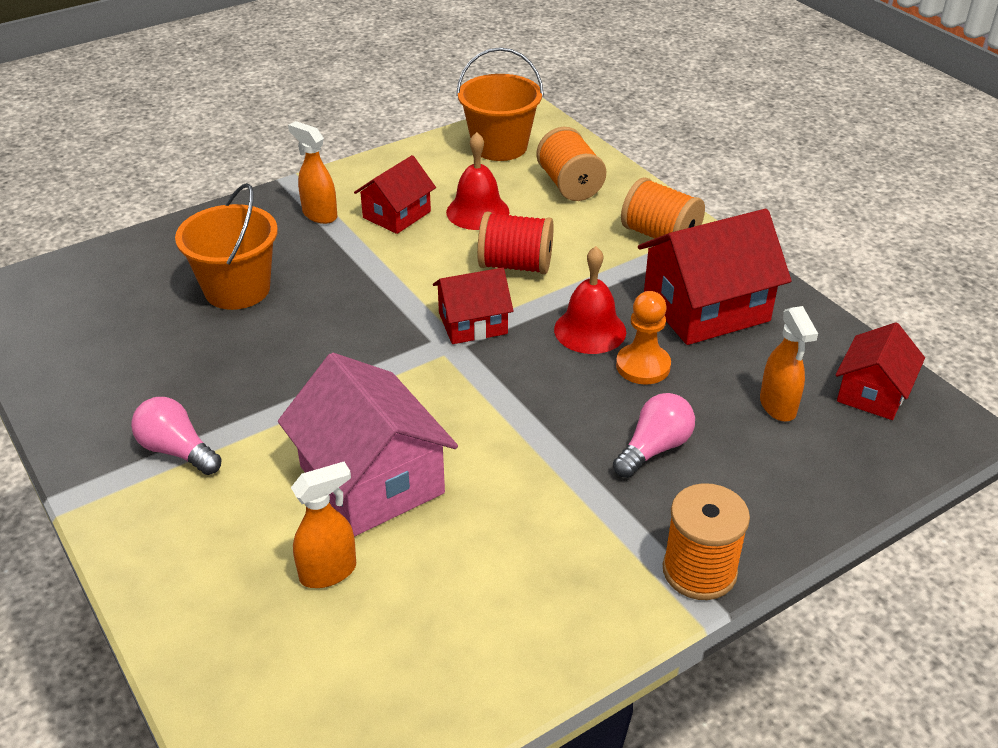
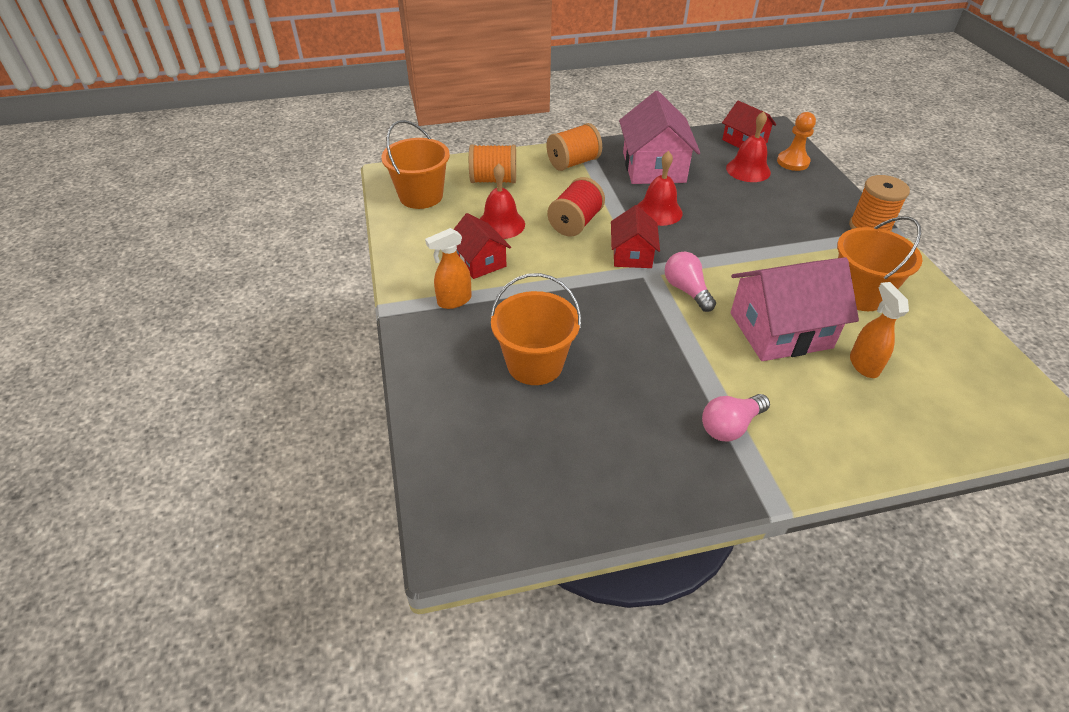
camera: 70 degrees left, 5 degrees up
(496, 562) = (859, 294): none -> orange bucket
(643, 366) = (700, 202): orange pawn -> orange pawn (793, 162)
(654, 449) = (773, 217): pink light bulb -> pink light bulb (686, 290)
(706, 308) = (653, 167): red house -> pink house
(778, 406) = (748, 170): orange spray bottle -> red bell

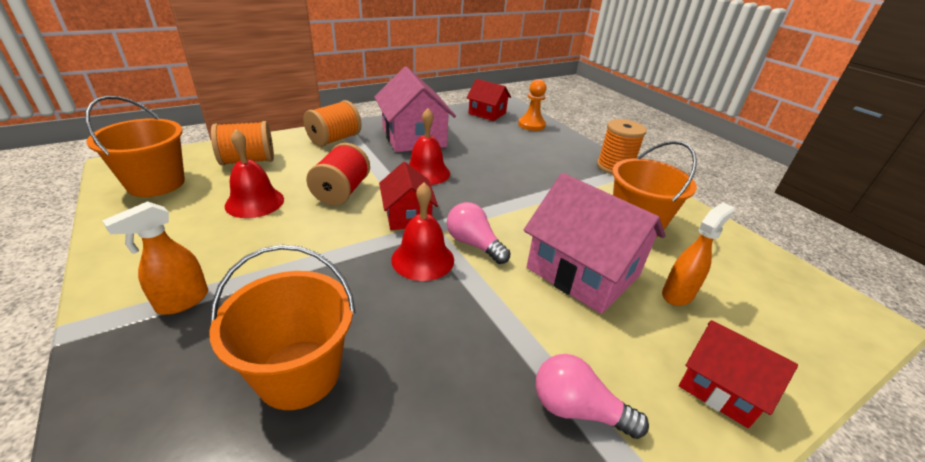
camera: 20 degrees left, 10 degrees down
(480, 261) = (225, 246): red house -> red house (720, 387)
(730, 426) = (577, 409): pink light bulb -> pink light bulb turned 75 degrees clockwise
(748, 170) = (497, 133): red bell -> red bell (423, 259)
(780, 330) = (583, 271): pink house -> pink house turned 75 degrees clockwise
(863, 364) = (678, 294): orange spray bottle -> orange spray bottle turned 75 degrees clockwise

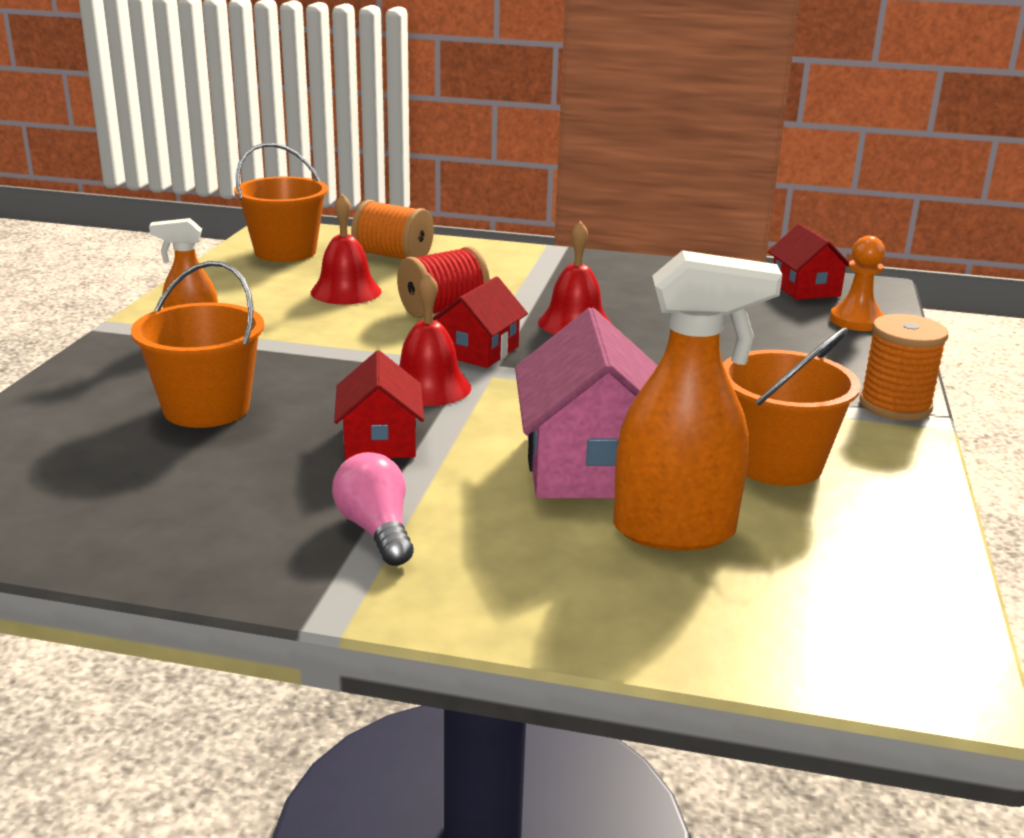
camera: 45 degrees right, 10 degrees down
(335, 139) = (519, 262): orange spool -> none
(413, 137) = (627, 286): pink house -> none
(474, 244) = (506, 397): pink light bulb -> none
(678, 294) = (676, 531): orange spray bottle -> orange spray bottle, size x1.74
(720, 387) = (553, 597): red house -> red house (380, 441)

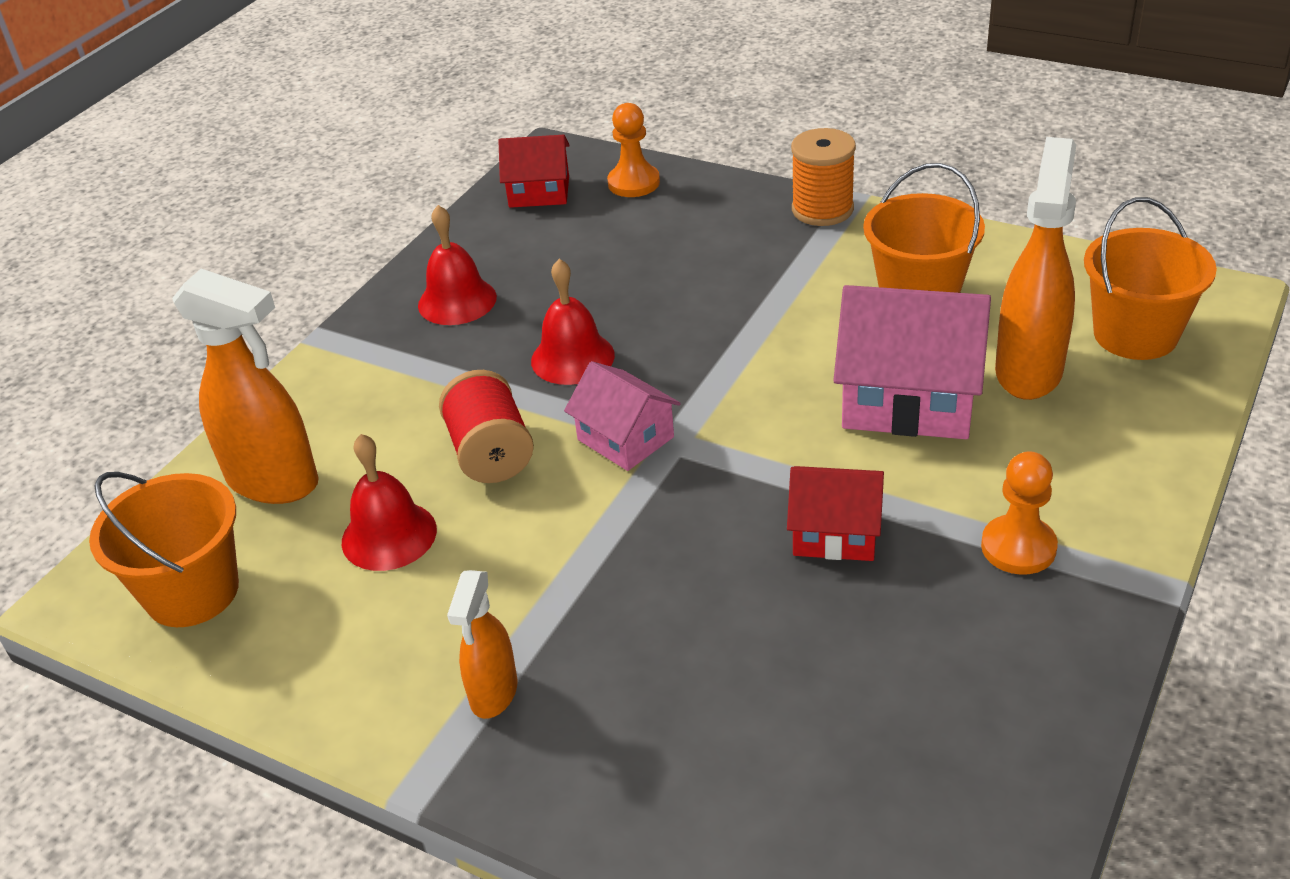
camera: 70 degrees left, 15 degrees up
(206, 409) = (726, 675): orange bucket -> orange bucket (1135, 334)
(376, 530) = (1018, 547): pink light bulb -> orange pawn
(393, 256) = (274, 482): orange spool -> orange spray bottle
(428, 387) = (712, 486): red bell -> red bell (457, 301)
(478, 351) = (625, 438): red house -> pink house

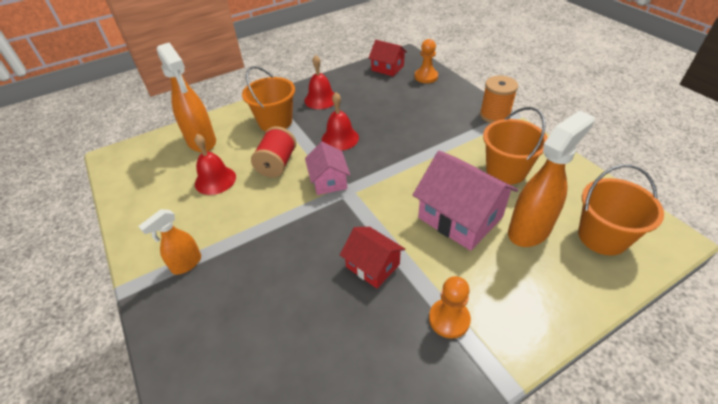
camera: 30 degrees right, 5 degrees up
(192, 592) = (141, 171): orange bucket -> orange bucket (275, 122)

